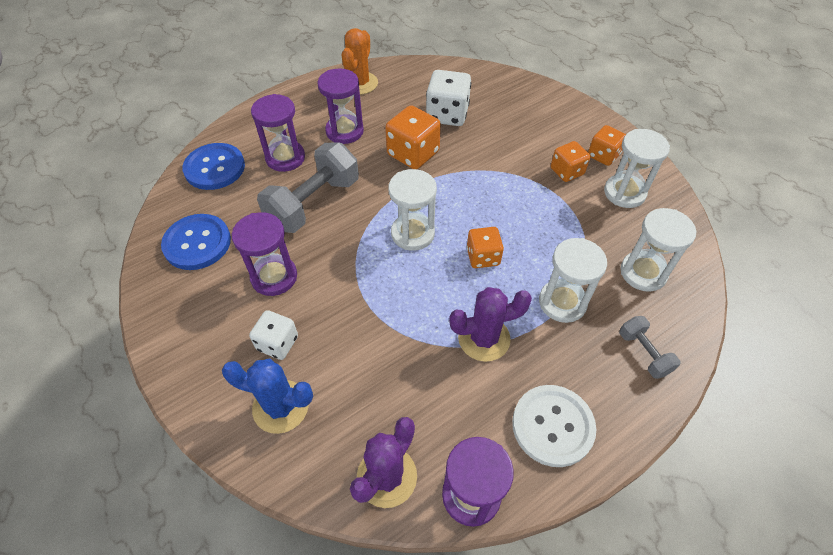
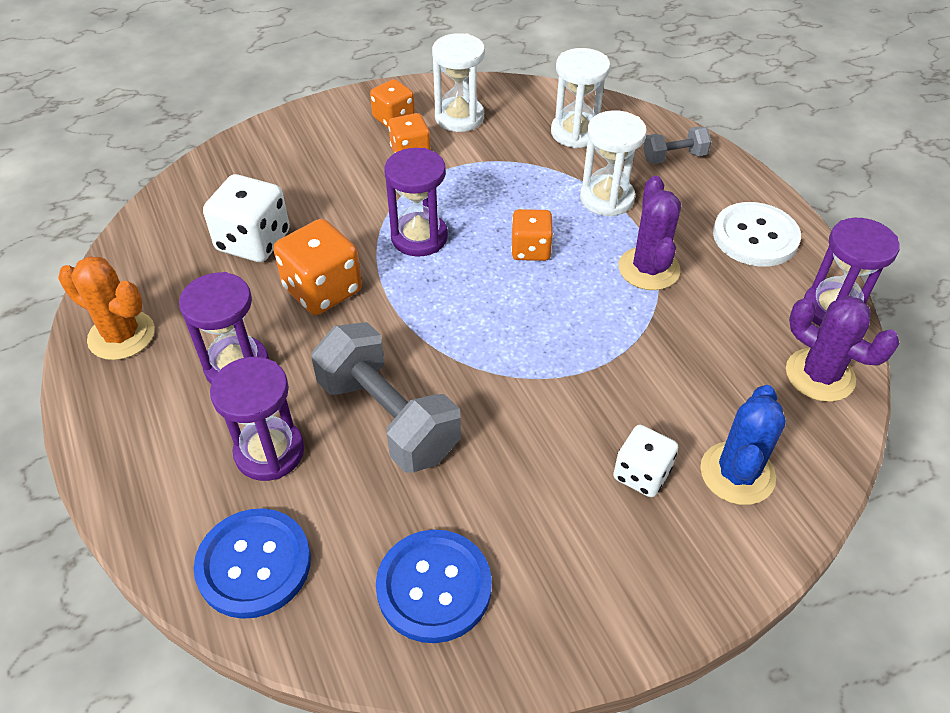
camera: 80 degrees left, 5 degrees down
(274, 277) = (525, 475): purple hourglass -> purple hourglass (419, 237)
(412, 234) = (478, 310): white hourglass -> none

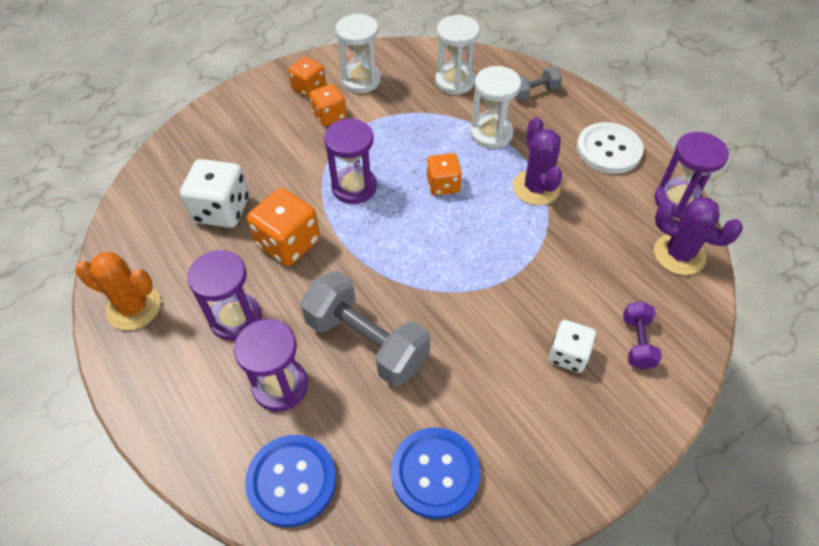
camera: 10 degrees left, 5 degrees up
(737, 473) = (637, 342): blue cactus -> purple dumbbell

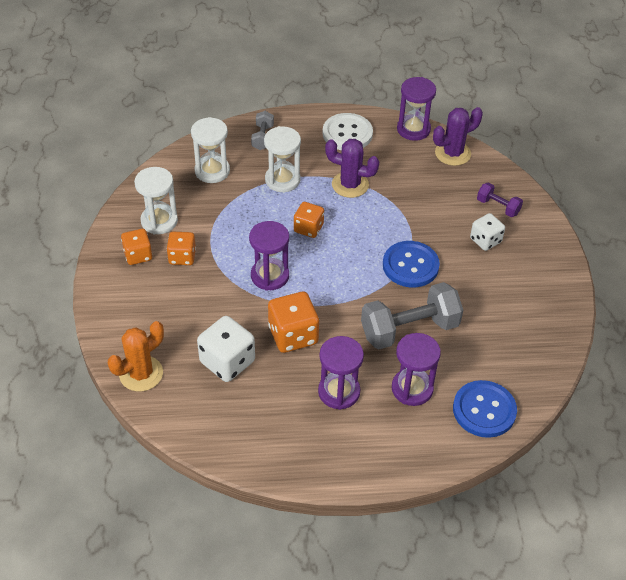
camera: 60 degrees left, 5 degrees down
(134, 307) = (283, 449): orange cactus -> orange cactus (141, 374)
(435, 473) = (521, 339): blue button -> blue button (410, 265)

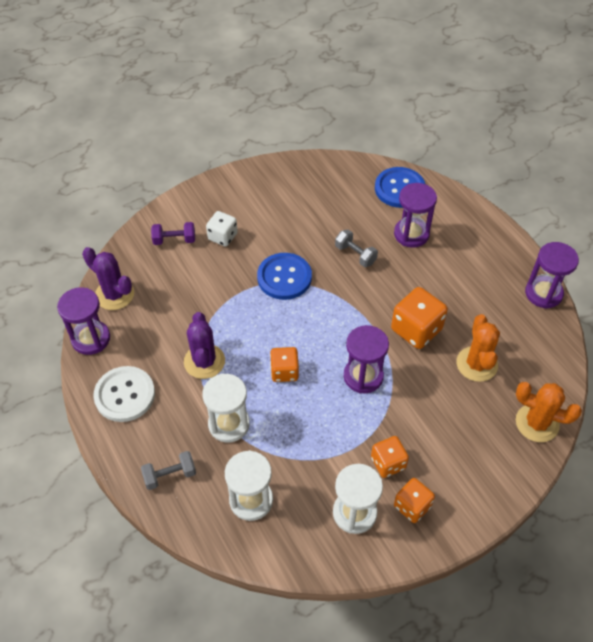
camera: 115 degrees left, 5 degrees up
(227, 362) = (476, 364): white dice -> orange cactus
(339, 392) = (448, 277): purple hourglass -> purple hourglass (543, 293)
(409, 329) = (355, 254): grey dumbbell -> grey dumbbell, size x0.50
(498, 207) = (174, 240): purple dumbbell -> purple dumbbell turned 75 degrees clockwise

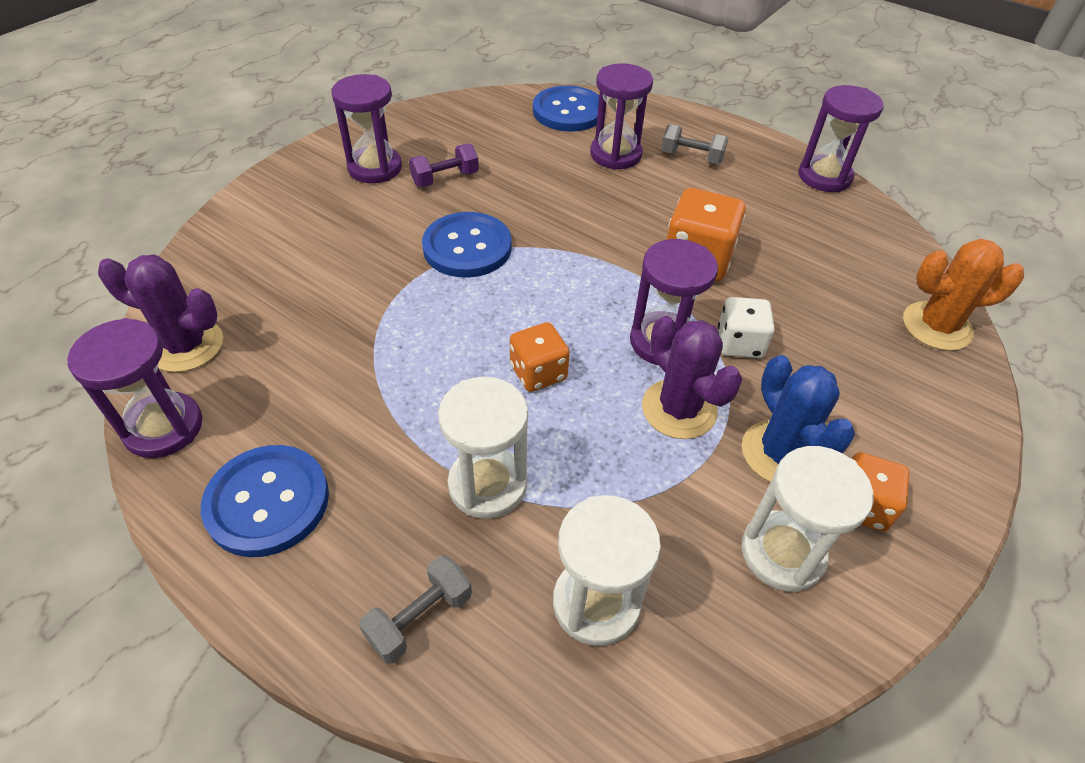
camera: 25 degrees left, 5 degrees down
(125, 395) = (267, 502): white button -> blue button
(174, 240) = (265, 243): purple dumbbell -> purple dumbbell (445, 179)
(204, 361) = (395, 399): purple cactus -> purple cactus (679, 409)
(222, 236) = (343, 220): white dice -> white dice (739, 343)
(256, 202) = (375, 168): none -> purple hourglass
(355, 254) = (555, 194): grey dumbbell -> grey dumbbell (691, 157)
(388, 463) = (780, 453): orange dice -> blue cactus
(476, 364) = (806, 278): orange cactus -> none

